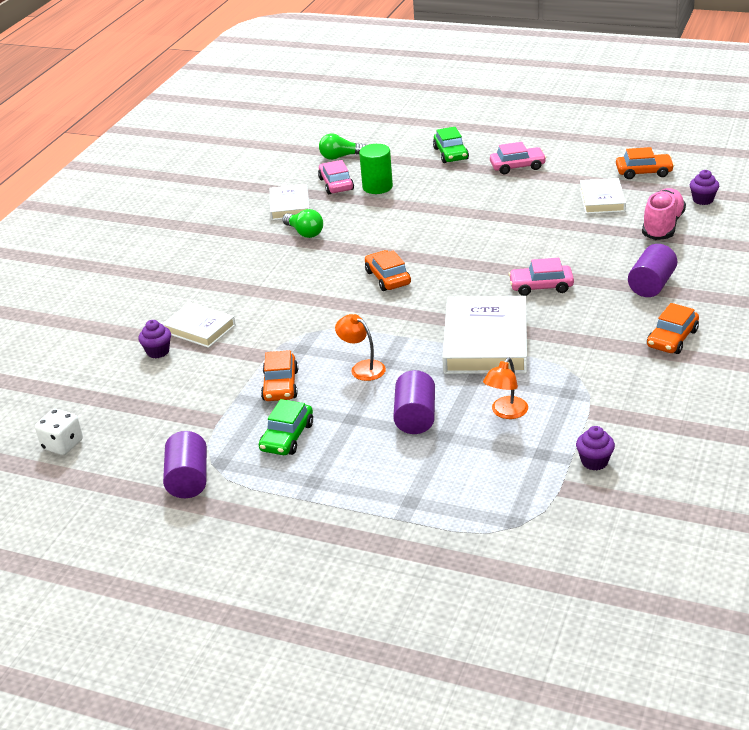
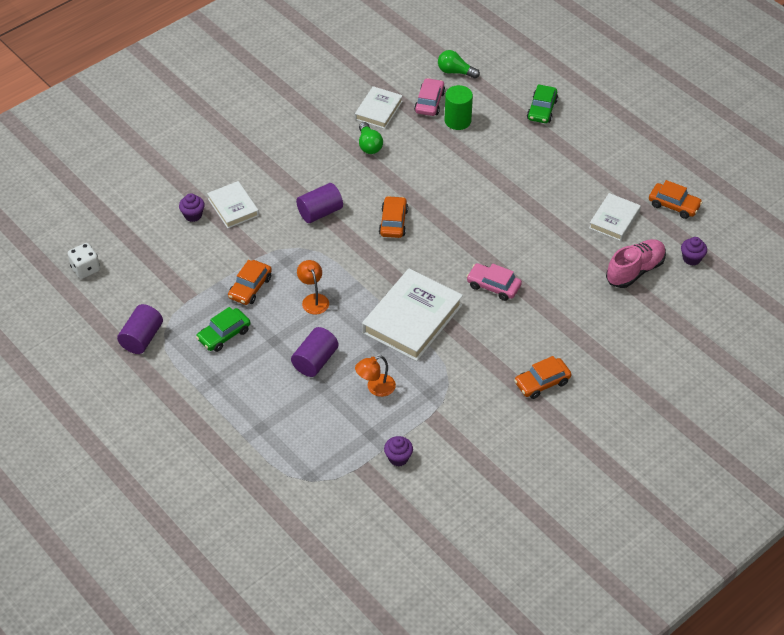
camera: 25 degrees right, 15 degrees up
(517, 166) = (581, 150): pink car -> none
(651, 285) = (573, 325): purple cylinder -> purple cylinder (320, 212)

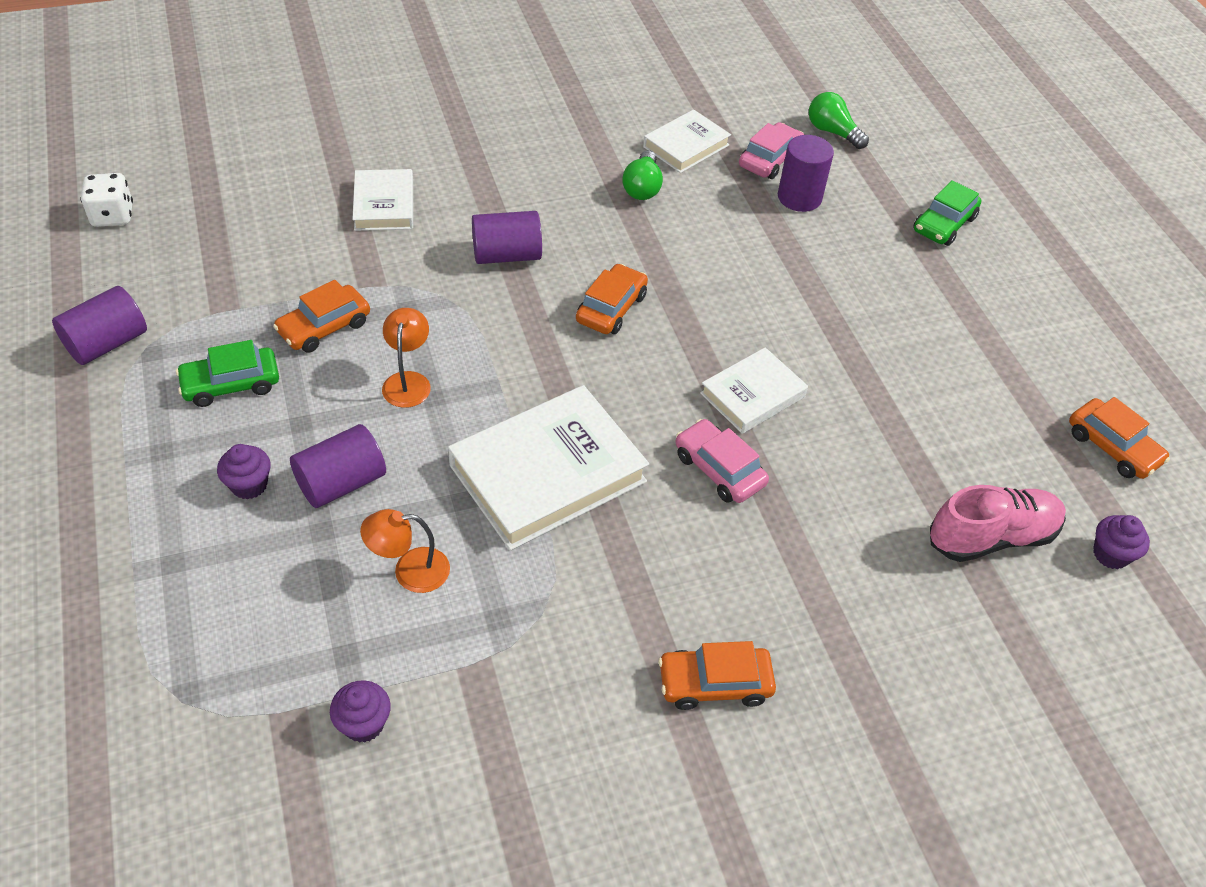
camera: 20 degrees right, 0 degrees up
(193, 215) = (319, 196): purple cupcake -> purple cupcake (249, 485)
(457, 121) = (799, 197): green cylinder -> purple cylinder
(614, 219) = (991, 434): white book -> white book (752, 395)

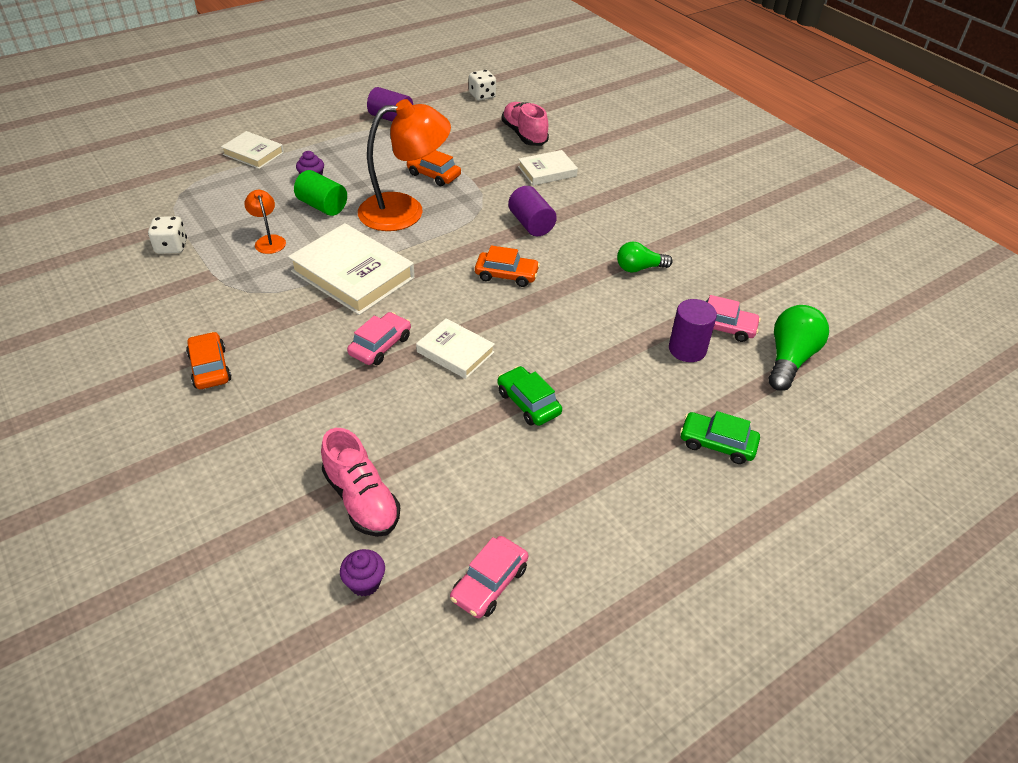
camera: 75 degrees right, 5 degrees down
(231, 384) = (378, 158): green car -> green car (528, 403)
(269, 201) = (524, 135): none -> pink shoe
(341, 483) = (322, 206): purple cylinder -> green cylinder
(364, 724) = (171, 247): purple cupcake -> white dice
(408, 381) = (405, 211): orange lamp -> orange lamp, size x2.22
(686, 146) = (703, 281): white book -> white book (253, 153)
(832, 132) = (789, 359): green light bulb -> green light bulb, size x1.54
(1112, 447) = (489, 583): orange car -> pink car

